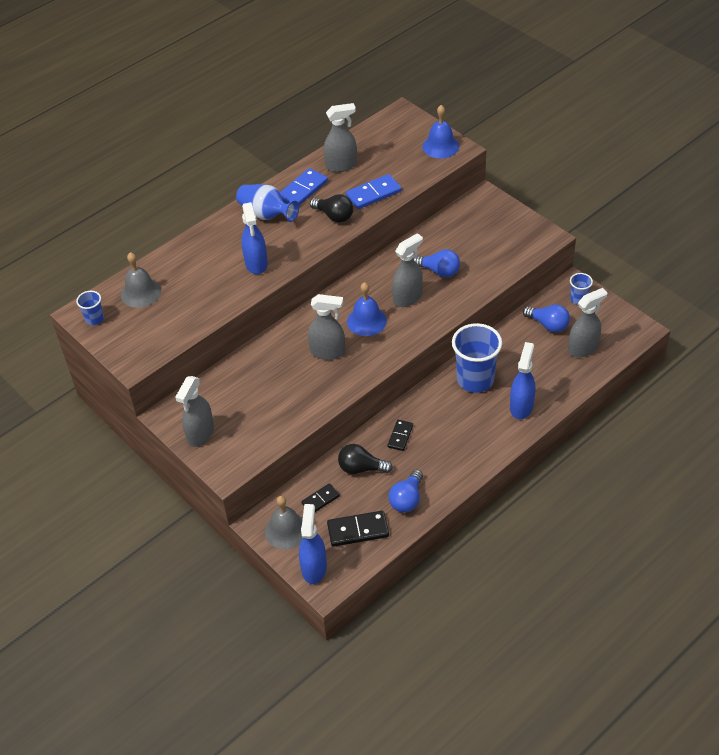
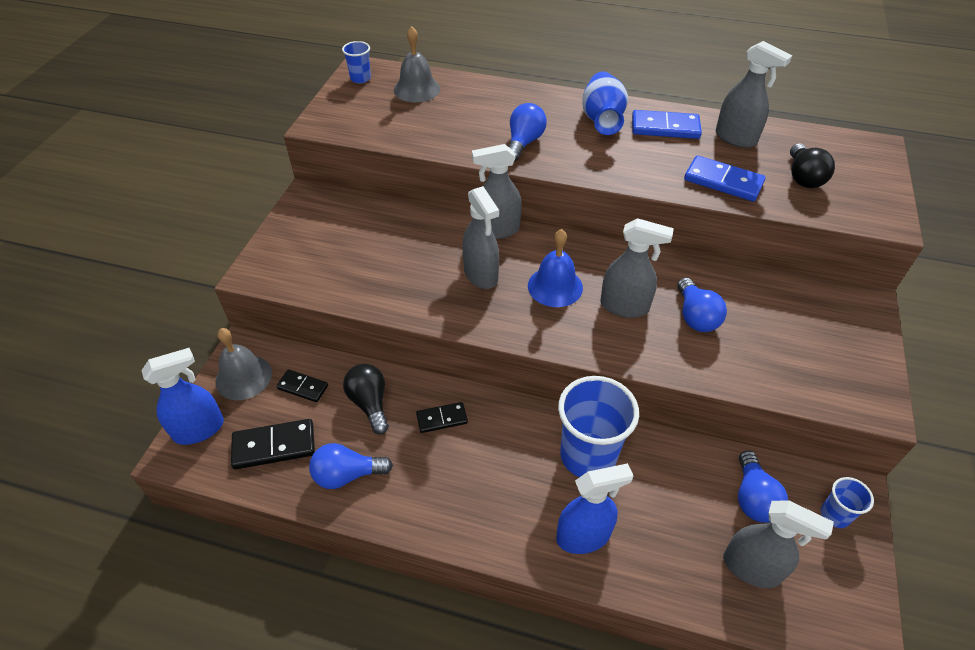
camera: 55 degrees right, 0 degrees up
(200, 434) = (296, 230): grey spray bottle -> grey spray bottle (497, 230)
(256, 264) = (524, 142): blue spray bottle -> blue light bulb
(334, 216) = (653, 167): black light bulb -> black light bulb (803, 177)
(358, 530) = (274, 446): black domino -> black domino turned 60 degrees counterclockwise
(440, 146) = (870, 202): blue bell -> none

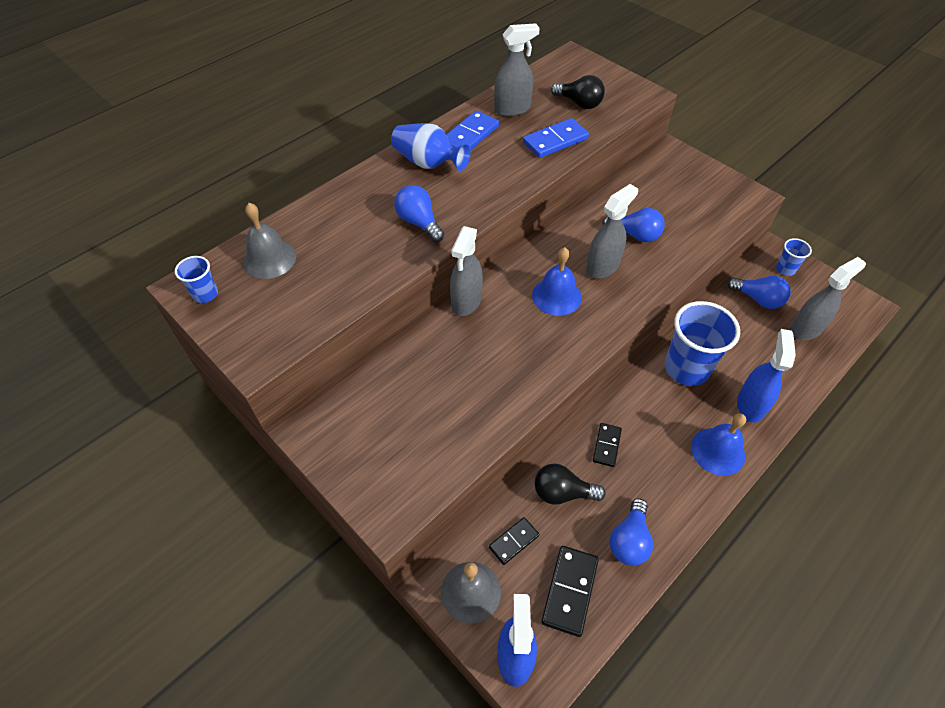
camera: 60 degrees left, 5 degrees up
(481, 275) = (512, 336): grey spray bottle -> none
(497, 521) = (718, 451): none -> blue bell

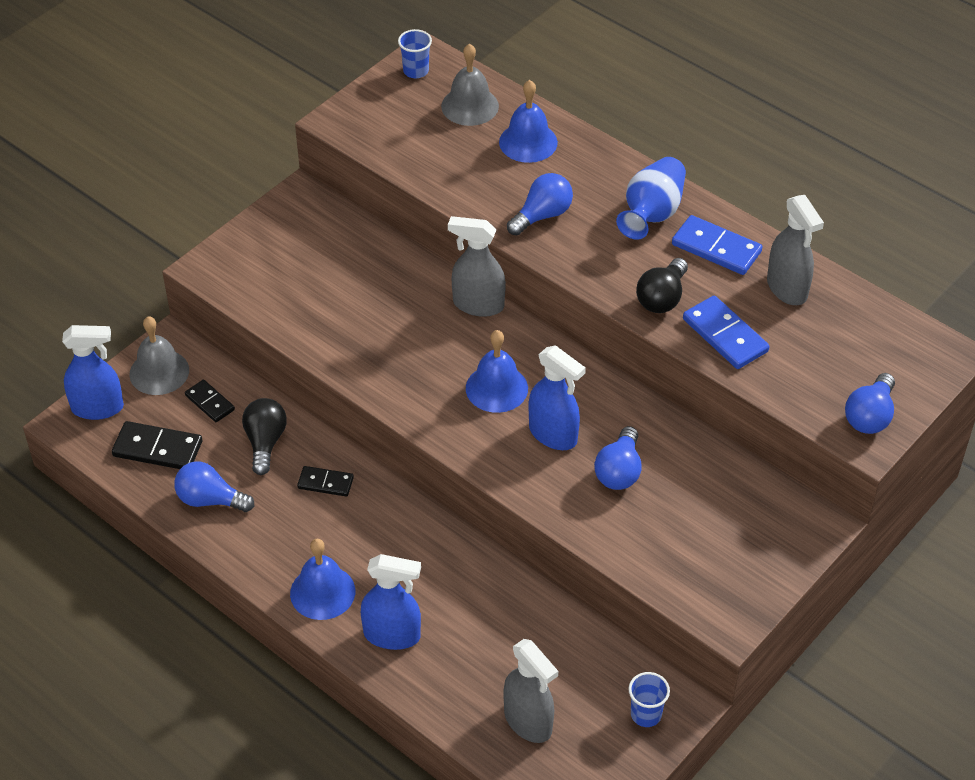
camera: 85 degrees right, 5 degrees down
(328, 224) = (528, 142): none -> blue bell
(579, 103) = (820, 361): black light bulb -> black light bulb (662, 298)
(603, 267) = (553, 434): grey spray bottle -> blue spray bottle
(686, 368) = (444, 570): blue cup -> none
(758, 299) = (577, 669): blue light bulb -> blue light bulb (869, 416)

